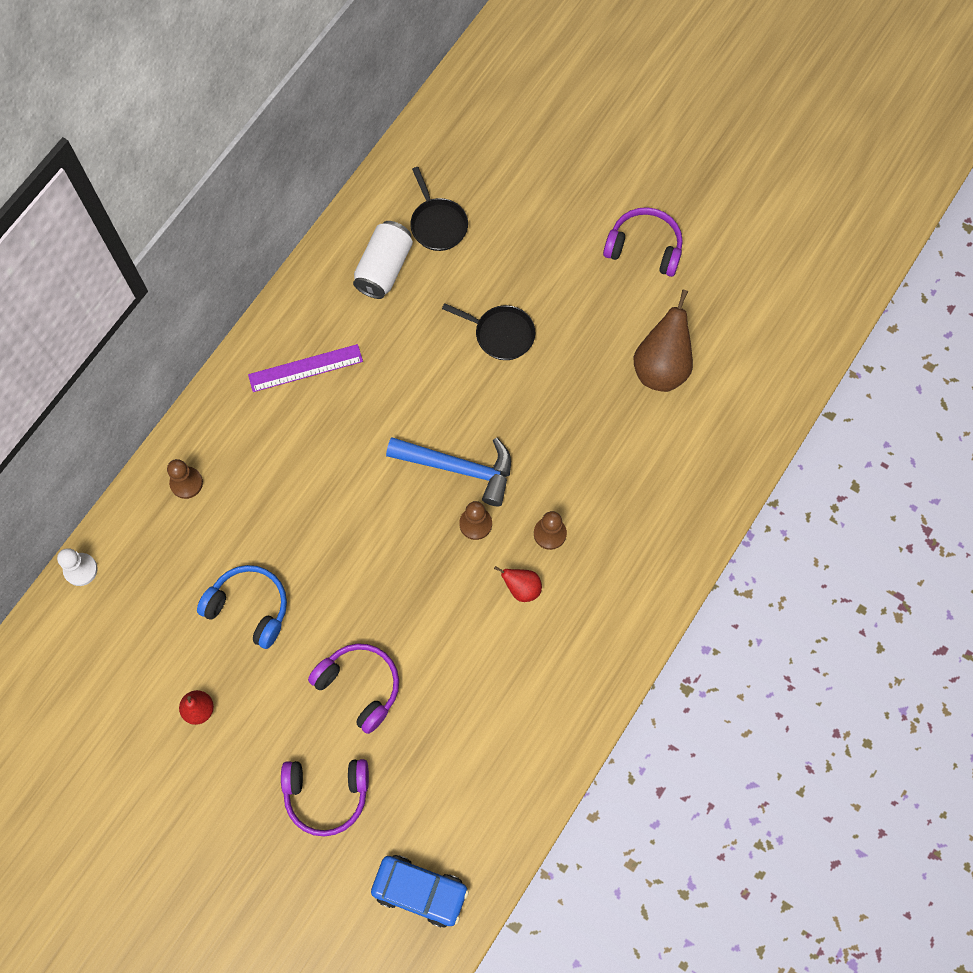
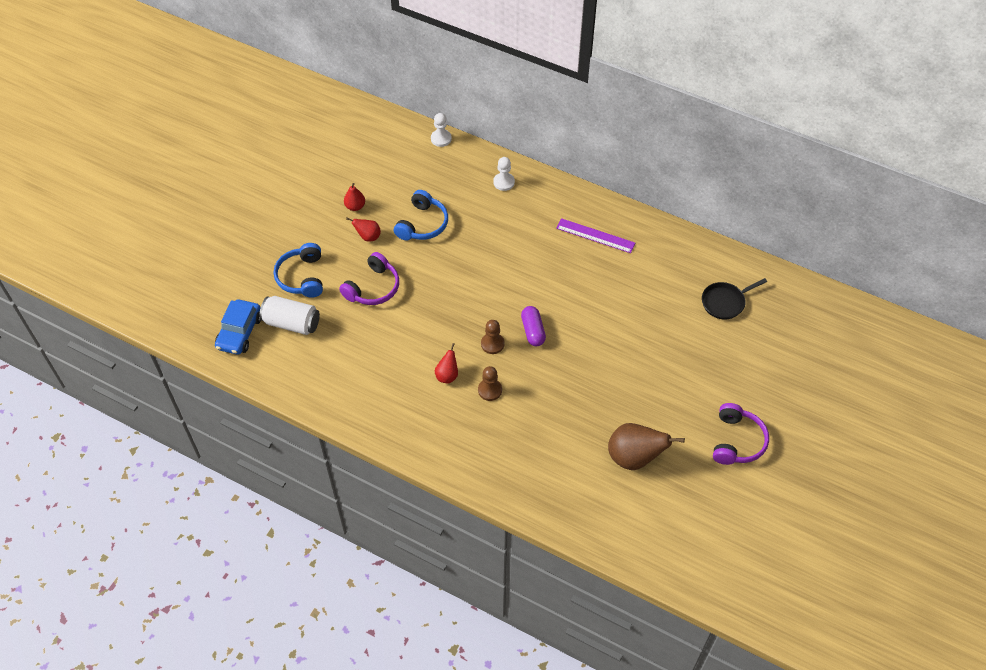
camera: 85 degrees right, 15 degrees down
(186, 483) = (504, 182): brown pawn -> white pawn
(262, 691) = (368, 237): none -> red pear
(305, 368) = (595, 236): purple ruler -> purple ruler turned 45 degrees counterclockwise
(326, 794) = (302, 277): purple headphones -> blue headphones
(384, 268) = (681, 273): white can -> white can (292, 323)
(459, 468) = (533, 331): blue hammer -> purple capsule
(501, 334) = (642, 349): black pan -> none

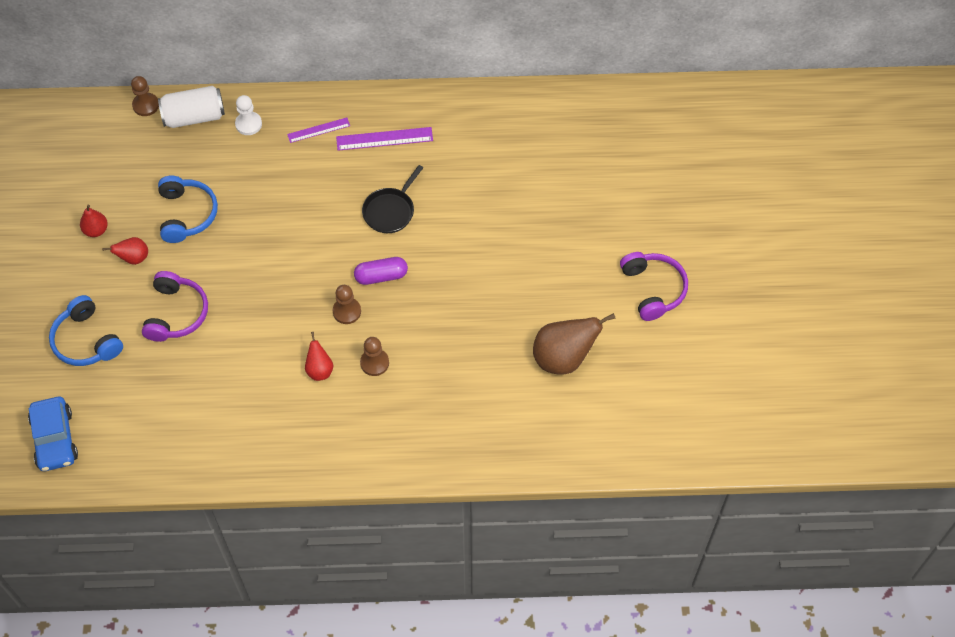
camera: 30 degrees left, 5 degrees up
(292, 323) = (109, 398): white can -> white can (194, 117)
(441, 139) = (146, 105): white pawn -> brown pawn
(533, 331) = (381, 276): purple capsule -> purple capsule turned 60 degrees counterclockwise
(551, 208) = (318, 130): none -> purple ruler
(725, 302) = (559, 148): black pan -> black pan (390, 211)

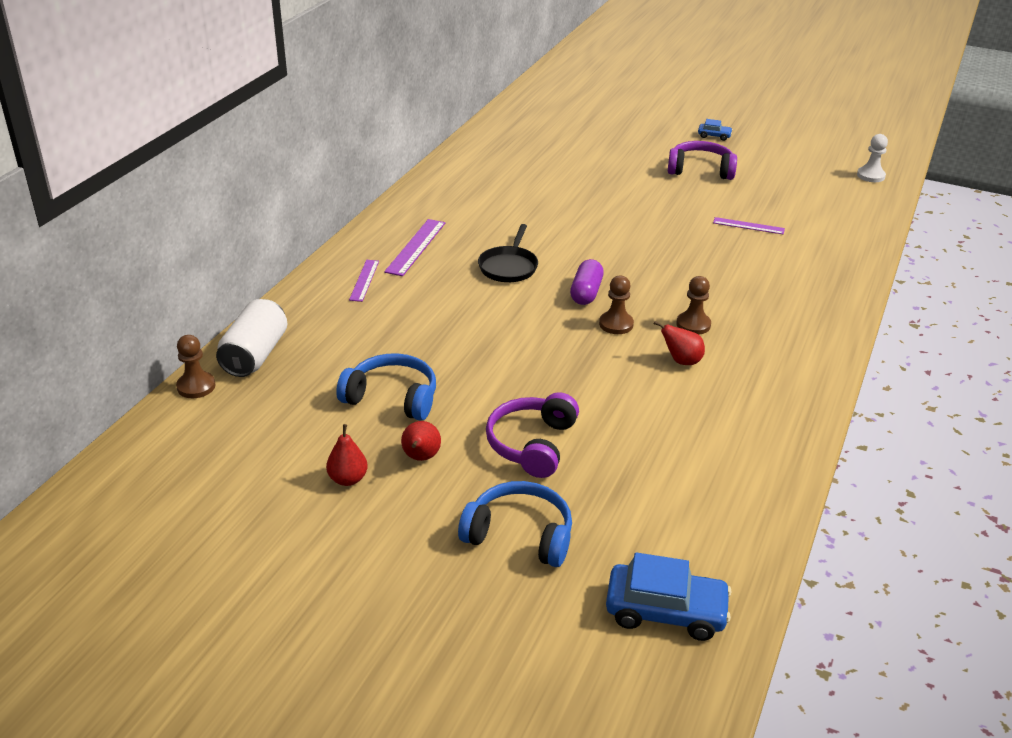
camera: 65 degrees left, 25 degrees down
(86, 340) = (519, 535): blue headphones -> blue headphones turned 150 degrees counterclockwise
(176, 313) = (532, 444): purple headphones -> purple headphones turned 105 degrees counterclockwise
(248, 124) = (308, 321): white pawn -> white pawn (870, 176)
(390, 211) = (508, 267): black pan -> black pan turned 45 degrees clockwise
(563, 358) = (748, 226): brown pear -> purple ruler
(739, 278) = (714, 136): none -> blue car

